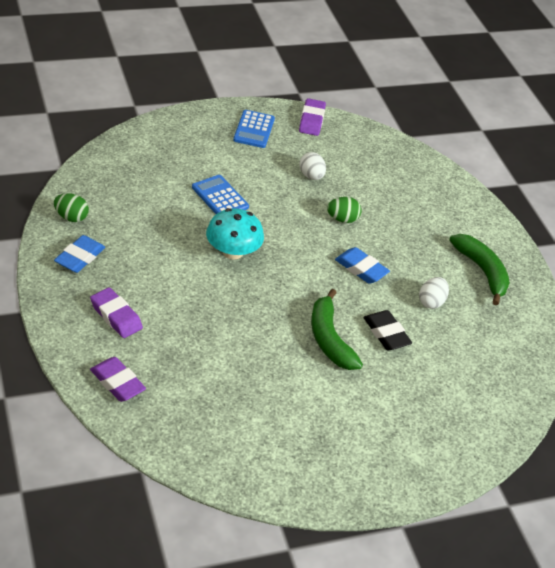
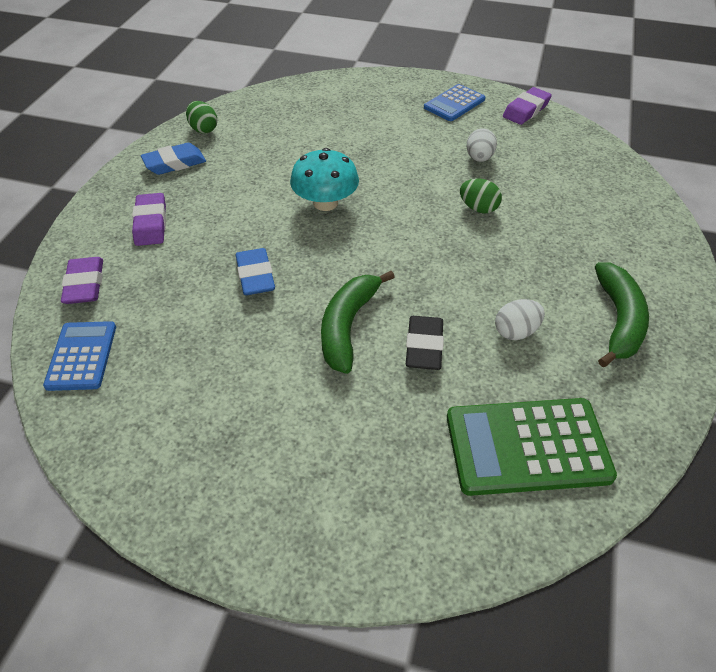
camera: 40 degrees right, 5 degrees up
(220, 197) = (361, 151): blue calculator -> blue calculator (82, 356)
(361, 269) = (456, 265): blue eraser -> blue eraser (255, 276)
(486, 370) = (527, 446): none -> green calculator

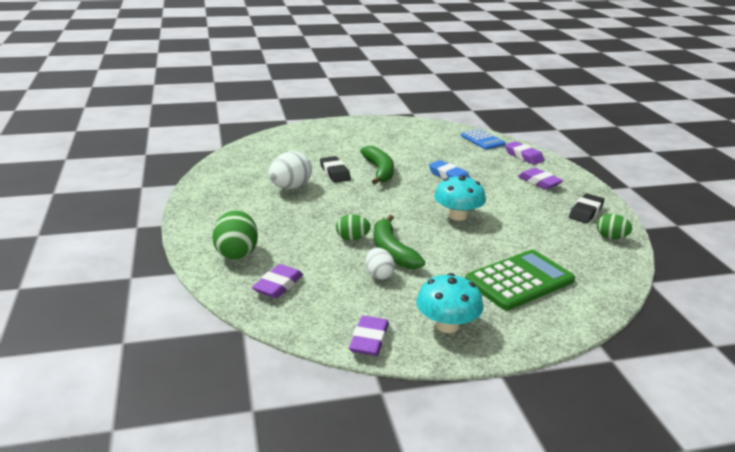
camera: 150 degrees right, 20 degrees down
(175, 163) = (585, 212): blue eraser -> black eraser
(454, 103) = (447, 325): blue calculator -> turquoise mushroom
(516, 331) = (290, 187): white egg -> white egg, size x1.62
(527, 446) = (267, 157): green calculator -> green calculator (519, 280)
(587, 175) = (278, 285): none -> purple eraser
(618, 320) = (232, 204): green banana -> green banana (392, 251)
(625, 228) = (236, 253): none -> green egg

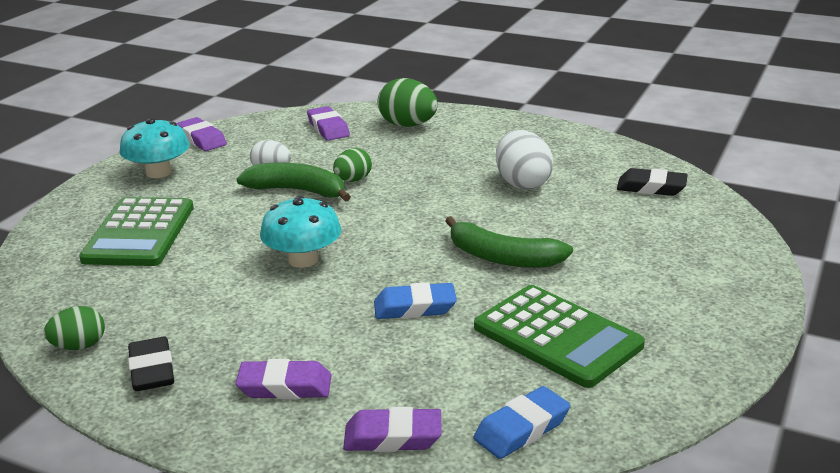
camera: 130 degrees right, 0 degrees up
(335, 173) = (534, 223): black eraser -> black eraser (651, 188)
(422, 147) = (557, 337): none -> green calculator
(482, 140) = (521, 429): blue calculator -> blue eraser

